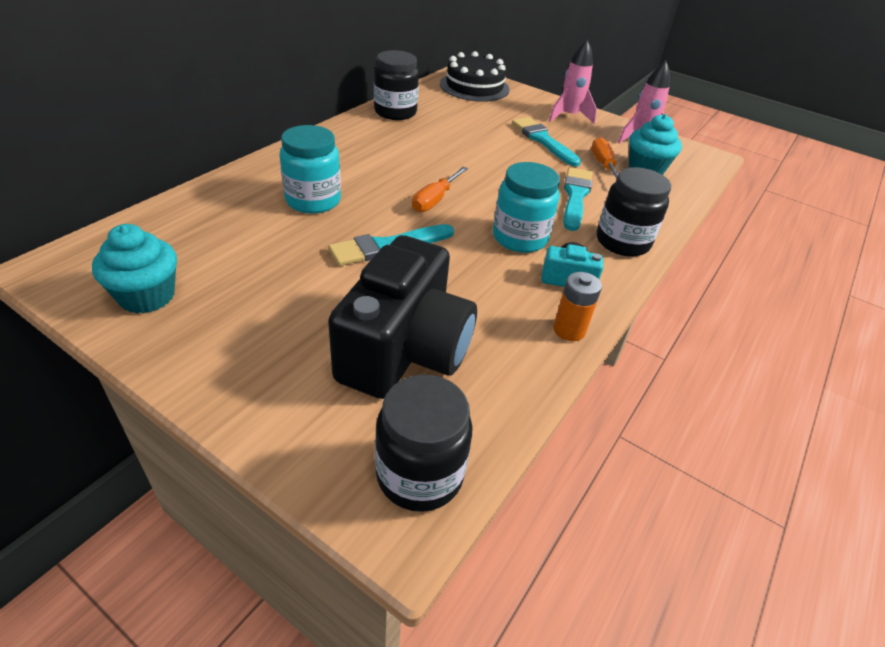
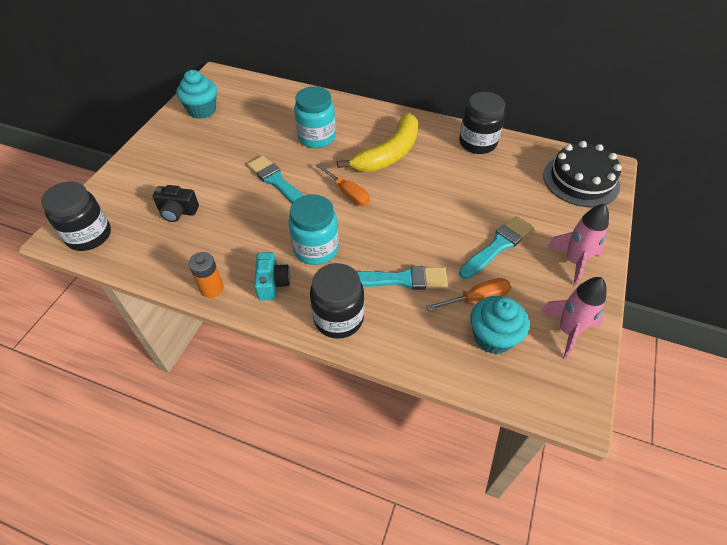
camera: 80 degrees right, 10 degrees up
(380, 161) = (388, 154): none -> yellow banana
(405, 350) = (178, 212): black camera -> black camera, size x0.45
(435, 200) = (347, 193): orange screwdriver -> orange screwdriver turned 150 degrees counterclockwise

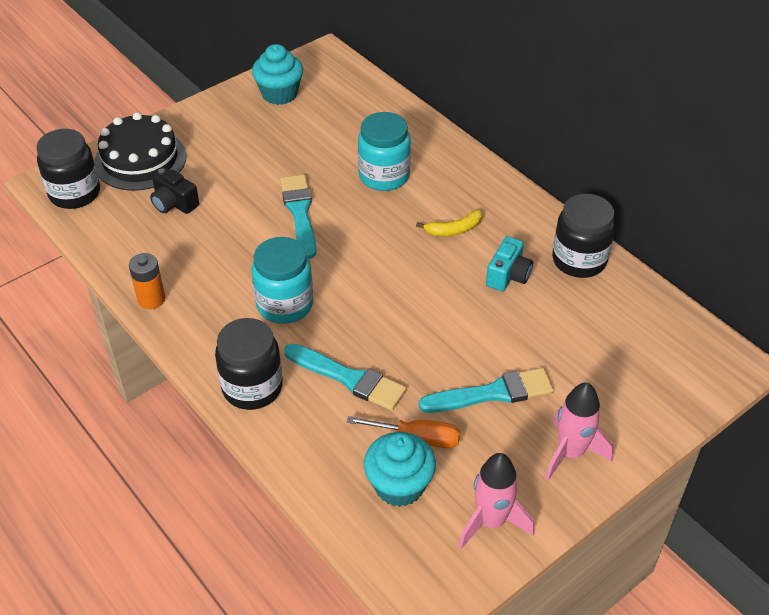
camera: 30 degrees right, 5 degrees down
(272, 283) = (213, 321): turquoise camera -> turquoise camera (508, 275)
(347, 193) = (367, 257): orange screwdriver -> none
(388, 154) = (454, 229): yellow banana -> yellow banana, size x0.47
(581, 180) = (676, 362): black cake -> black cake (140, 159)

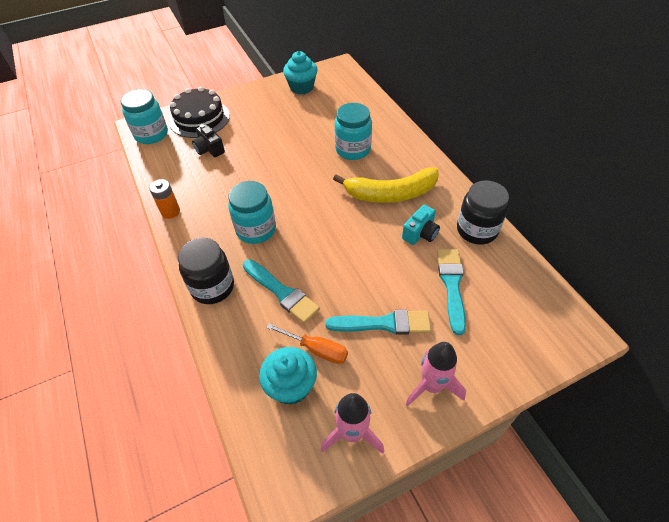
camera: 15 degrees right, 5 degrees up
(75, 193) = (151, 134): black jar -> turquoise jar
(300, 213) = (288, 167): turquoise brush -> turquoise brush (452, 285)
(454, 229) = (390, 194): yellow banana -> yellow banana, size x2.12

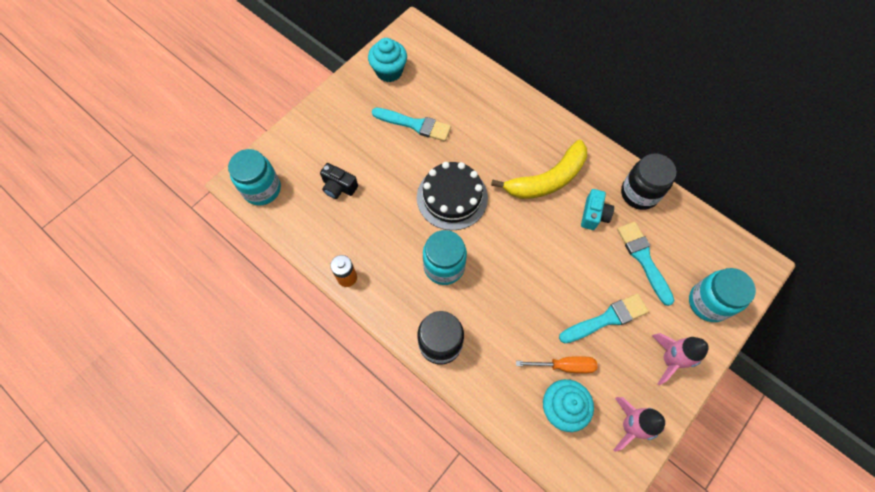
camera: 25 degrees left, 15 degrees up
(199, 118) = (302, 150): black cake -> black cake (452, 197)
(281, 292) = (505, 323): turquoise brush -> turquoise brush (414, 124)
(353, 149) = (485, 138): turquoise jar -> turquoise jar (708, 302)

